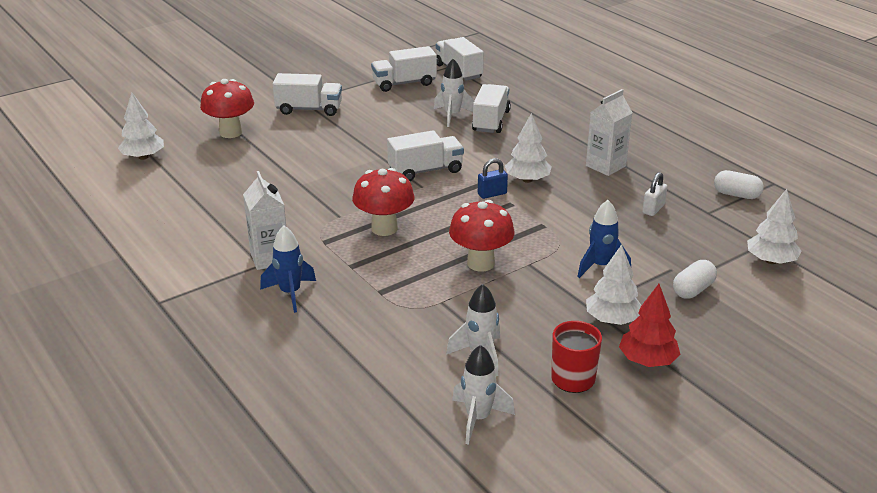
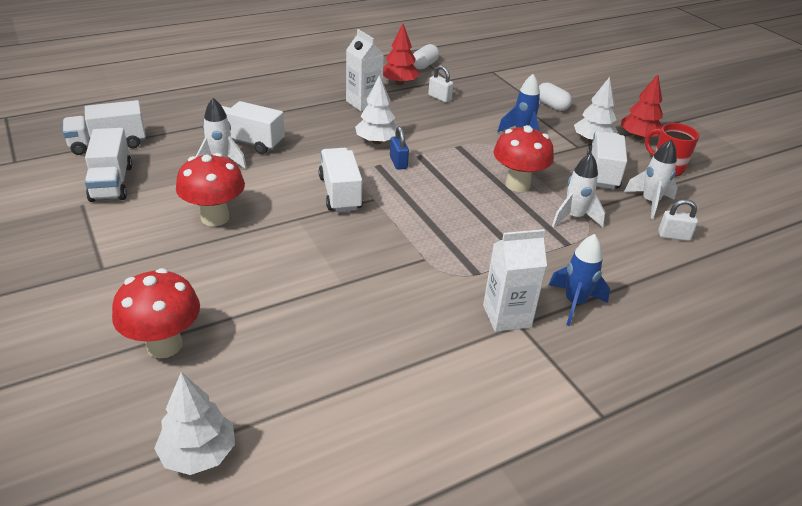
camera: 85 degrees left, 5 degrees up
(309, 109) = (135, 264): white truck -> white truck (602, 173)
(384, 228) = (453, 231): red mushroom -> red mushroom (215, 218)
(415, 367) = (673, 236): none -> white padlock
(478, 418) = (727, 214): white rocket -> white rocket (574, 218)
(671, 182) = (399, 83): none -> red tree
(770, 261) = (514, 74): white tree -> none

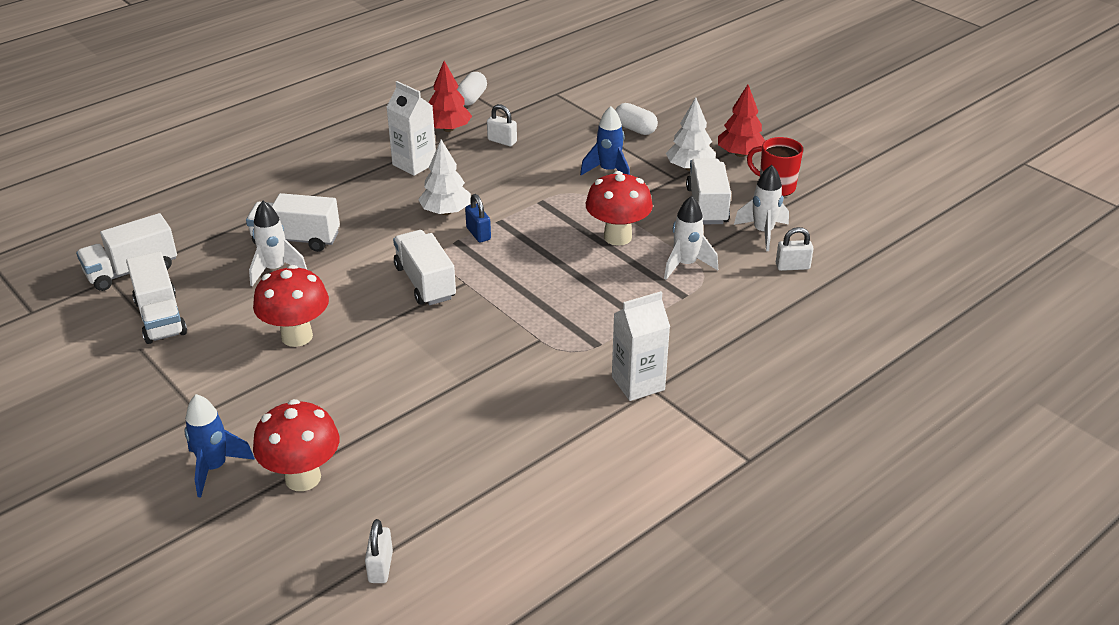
camera: 10 degrees left, 0 degrees up
(198, 454) = (380, 567): white tree -> white padlock
(574, 303) = (702, 357): blue rocket -> blue rocket (214, 468)

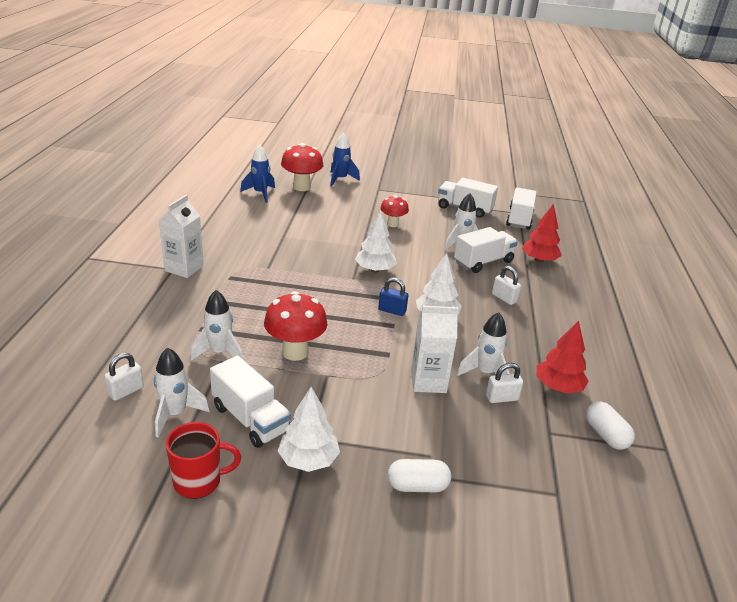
camera: 135 degrees right, 5 degrees down
(297, 336) = (392, 224): red mushroom -> red mushroom, size x0.63
(380, 567) = (232, 178): white padlock -> white padlock (504, 298)
(414, 164) = (520, 341): white carton -> white carton (428, 381)
(425, 282) = (375, 270): white truck -> white tree
(485, 158) = (485, 373): none -> white rocket
(608, 171) = (375, 413): blue rocket -> blue rocket (260, 193)
(740, 154) = (274, 514): red tree -> red tree (539, 260)

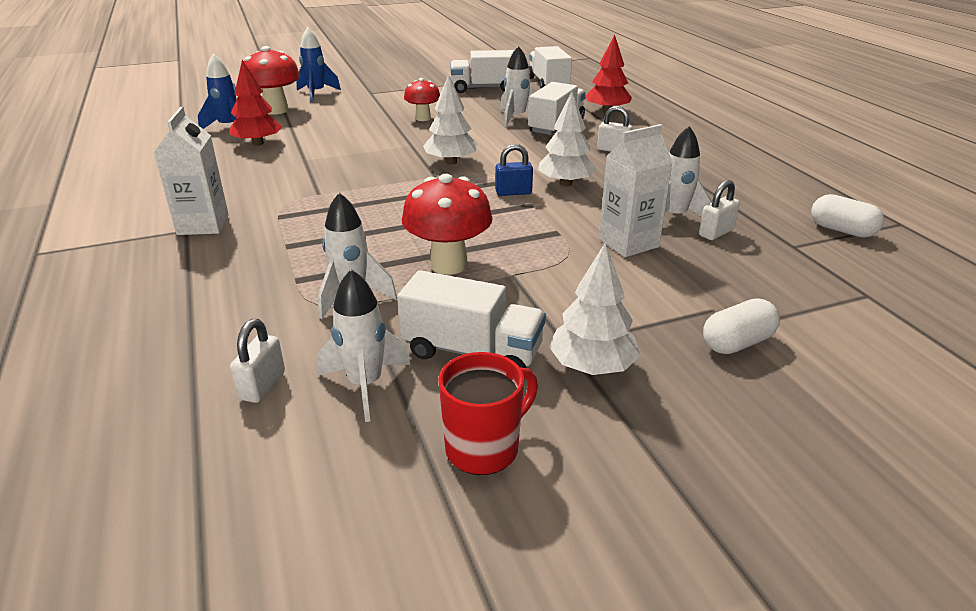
camera: 25 degrees left, 0 degrees up
(558, 387) = (753, 206): red tree -> red tree (258, 143)

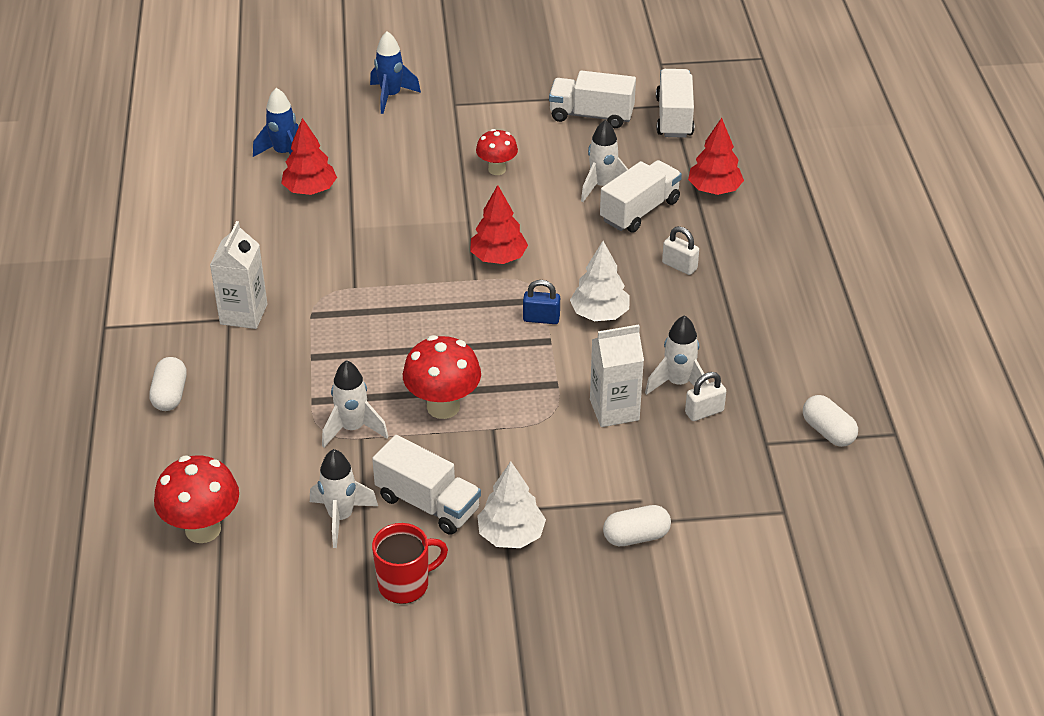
camera: 15 degrees right, 10 degrees up
(117, 299) = (170, 395): none -> white capsule
(262, 385) = (269, 503): white padlock -> none
(276, 110) = (339, 126): red mushroom -> red mushroom (203, 529)
(451, 162) = (498, 258): white tree -> red tree

